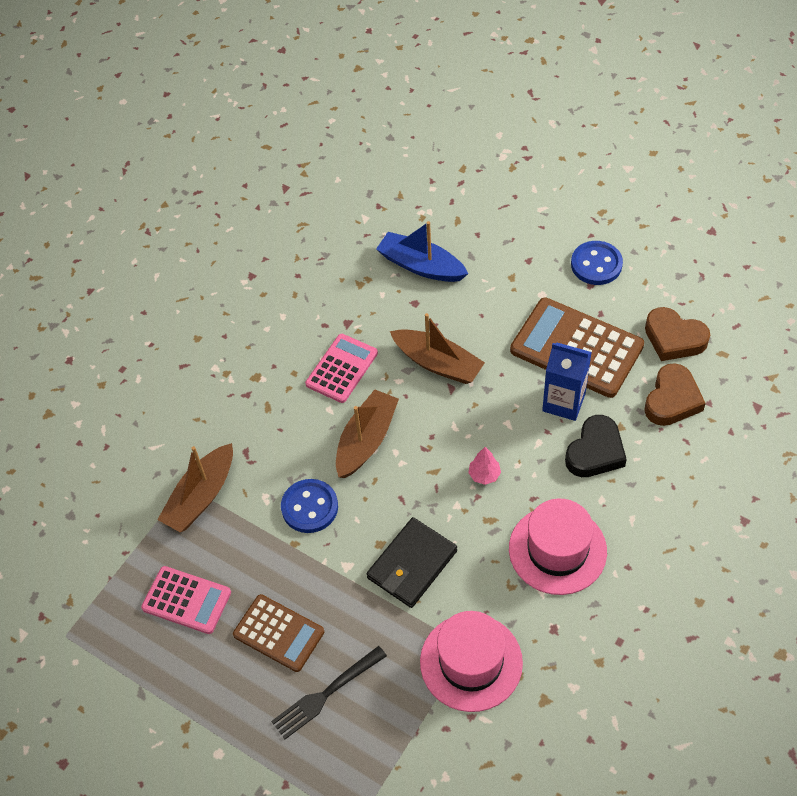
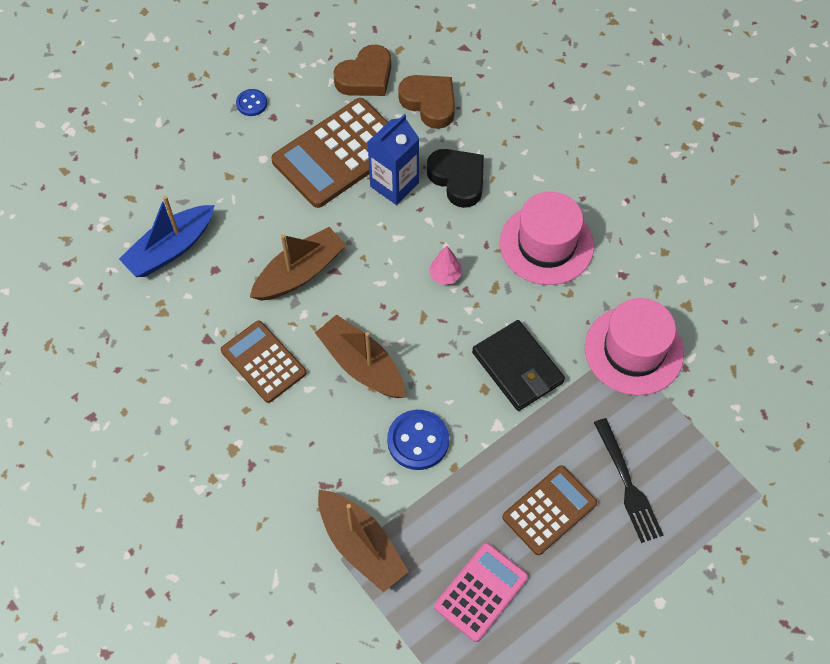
camera: 75 degrees left, 5 degrees up
(342, 369) = (263, 362): pink calculator -> brown calculator
(596, 264) = (251, 103): blue button -> blue button, size x0.58

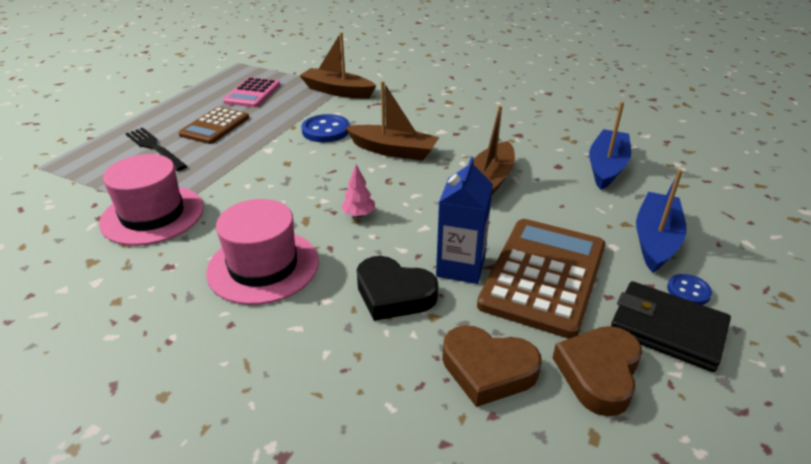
camera: 155 degrees right, 25 degrees down
(224, 151) = (655, 240): none -> blue boat
(263, 362) = (467, 135): brown calculator -> none
(517, 368) = (263, 179): black wallet -> black wallet (667, 329)

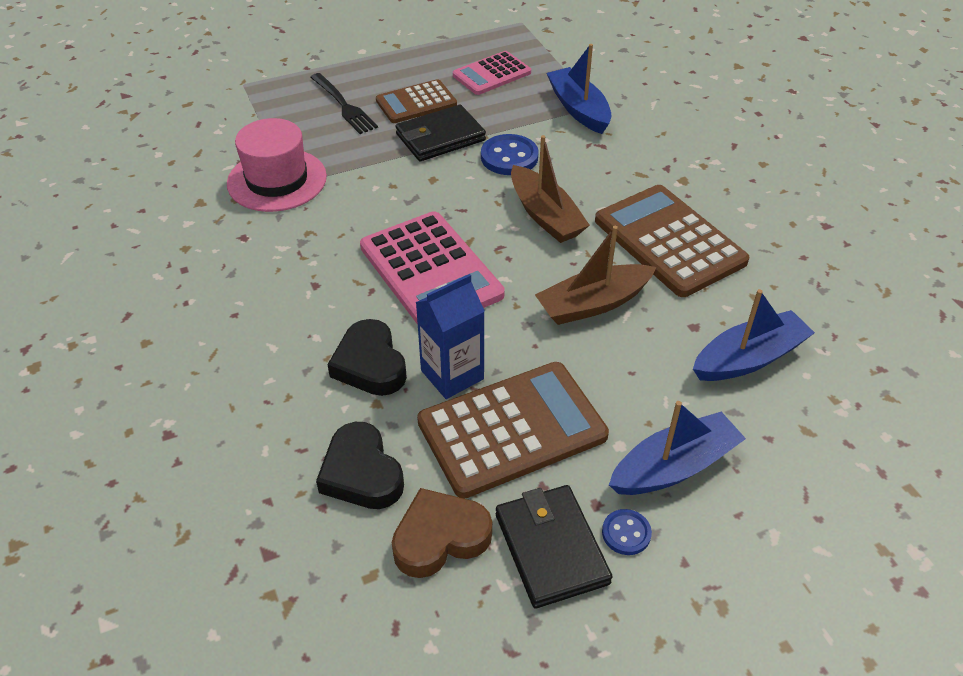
camera: 40 degrees right, 10 degrees up
(155, 148) = (343, 105): black fork -> black fork turned 150 degrees clockwise
(260, 138) = (440, 137): none -> black wallet
(263, 266) = (304, 278): pink hat -> none
(337, 91) = (579, 109): brown boat -> blue boat
(359, 214) = (430, 271): pink tree -> pink calculator
(484, 132) = (669, 241): none -> brown calculator
(488, 370) = (361, 473): brown heart -> black heart

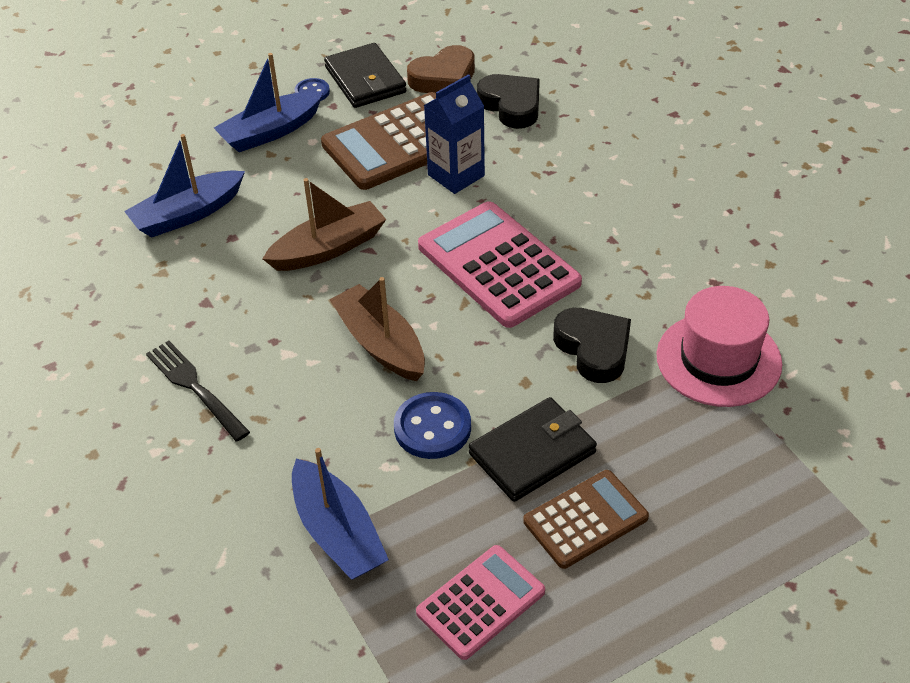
camera: 175 degrees right, 0 degrees up
(343, 105) = (692, 501): black fork -> black fork (195, 388)
(370, 364) = (531, 176): black heart -> black heart (594, 348)
(669, 241) = (239, 325): brown calculator -> none

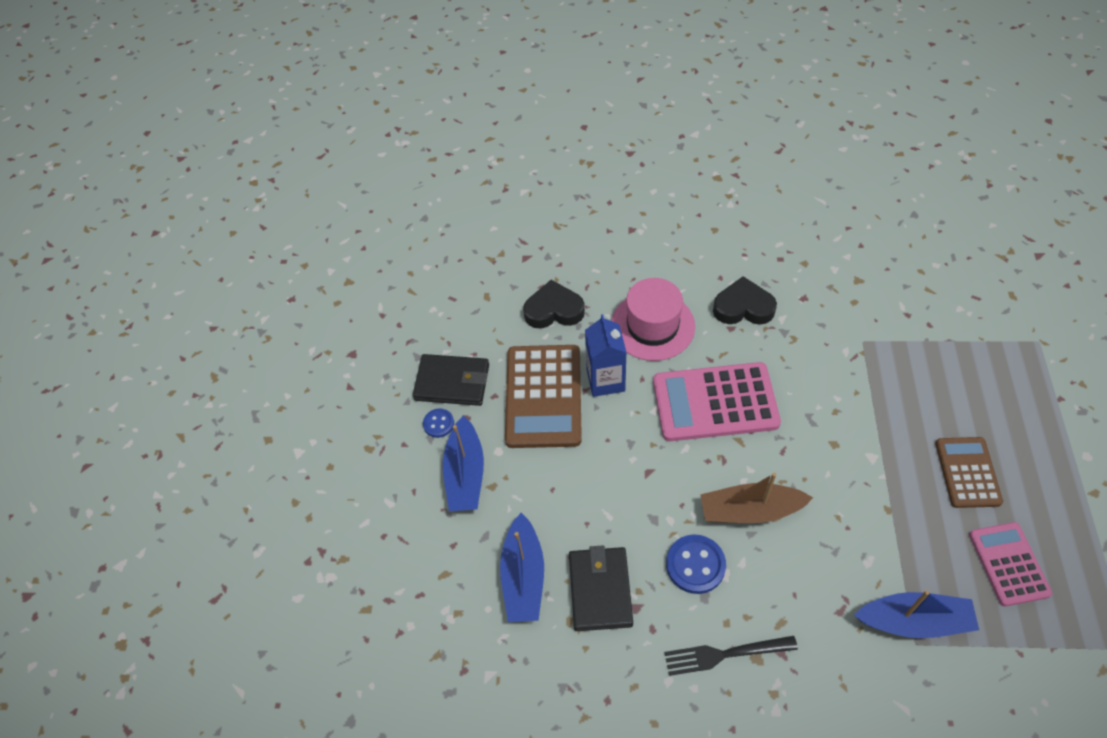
camera: 55 degrees left, 10 degrees up
(328, 248) = (630, 497): brown boat -> none
(432, 428) = (847, 518): blue button -> blue button (695, 565)
(444, 78) = (490, 333): brown heart -> none
(532, 453) = (899, 472): black wallet -> black wallet (600, 590)
(594, 348) = (825, 391): black heart -> black heart (743, 307)
(718, 359) = (871, 333): pink hat -> pink hat (652, 326)

